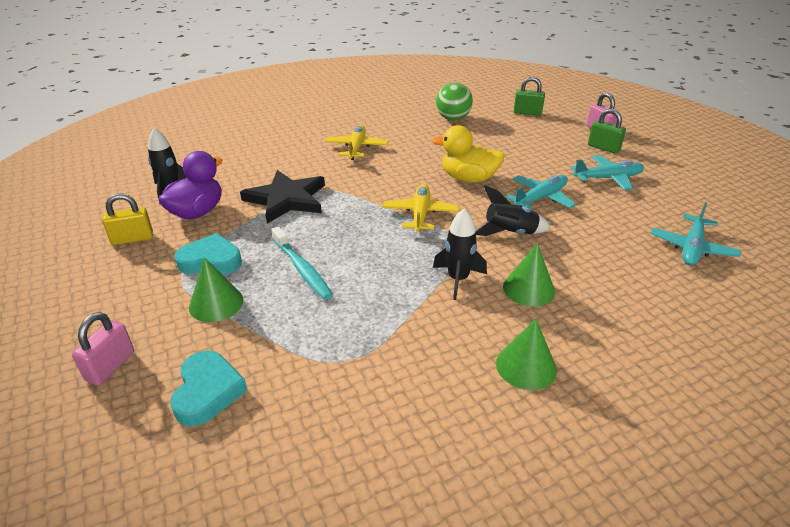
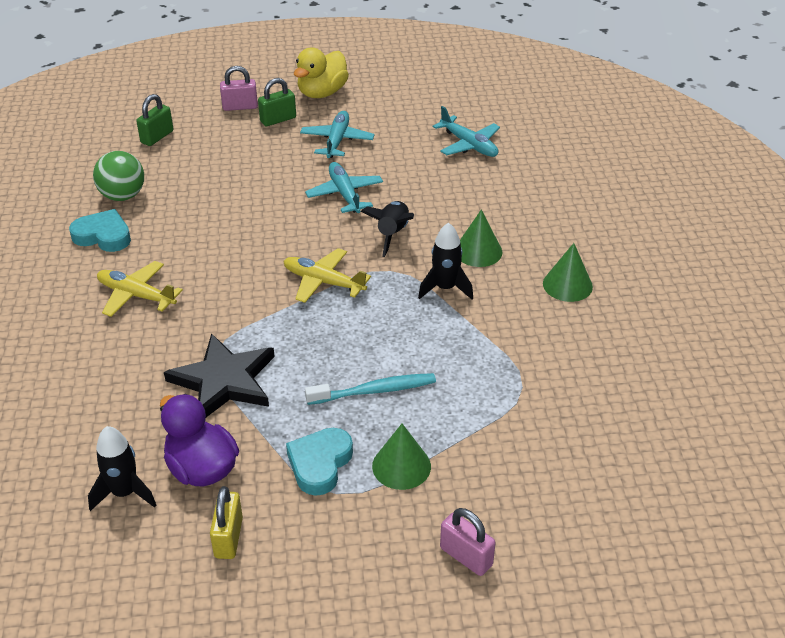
camera: 70 degrees left, 5 degrees up
(207, 391) = (527, 483): turquoise heart -> turquoise heart (103, 236)
(468, 179) = (275, 228): yellow duck -> yellow duck (322, 93)

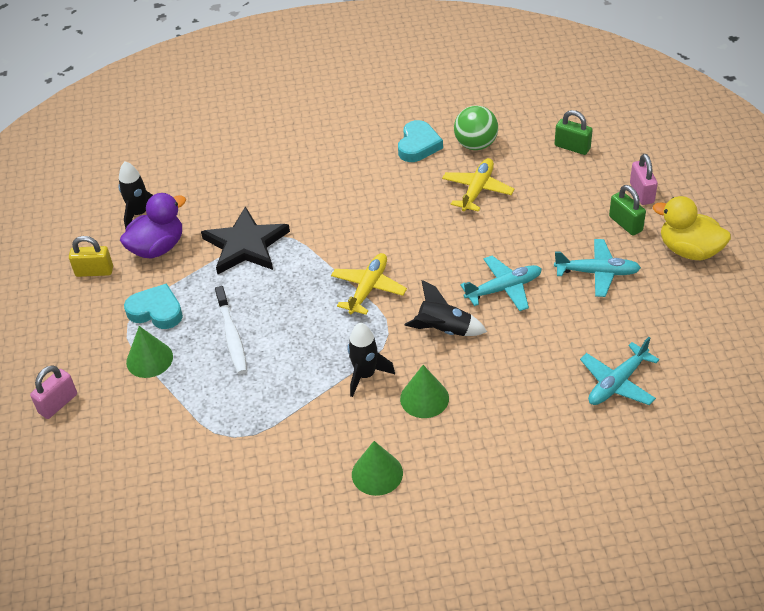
camera: 90 degrees right, 5 degrees up
(136, 295) = (344, 179): yellow plane -> yellow plane (477, 190)
(374, 391) = (232, 336): turquoise toothbrush -> white toothbrush

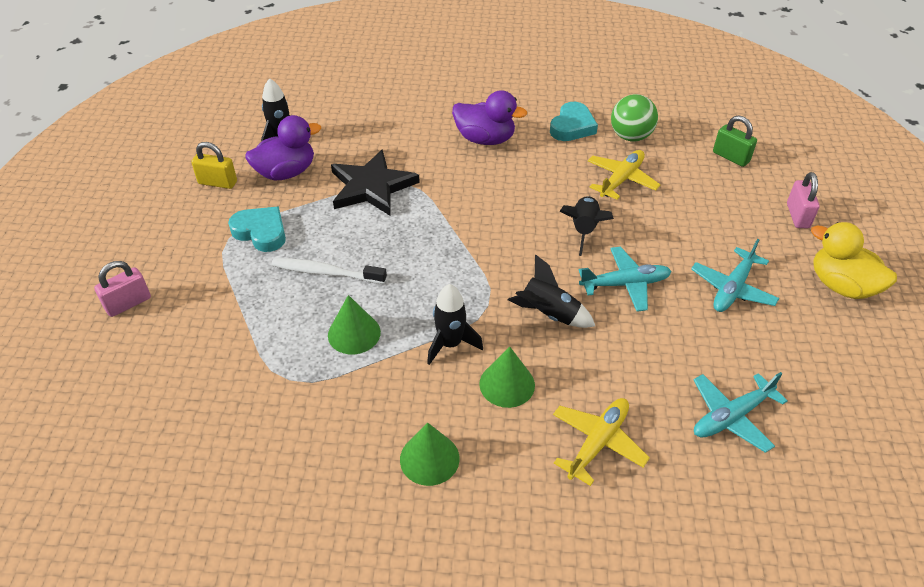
camera: 10 degrees right, 0 degrees up
(149, 359) = (235, 278): green cone -> green cone (354, 333)
(232, 336) = (326, 272): white toothbrush -> white toothbrush turned 105 degrees clockwise
(339, 175) = (485, 139): none -> purple duck
(368, 288) = (481, 254): yellow plane -> yellow plane (598, 443)
(455, 246) = (584, 230): none -> black rocket
(597, 273) = (732, 288): turquoise plane -> turquoise plane turned 105 degrees clockwise
(625, 224) = (774, 243): green padlock -> none

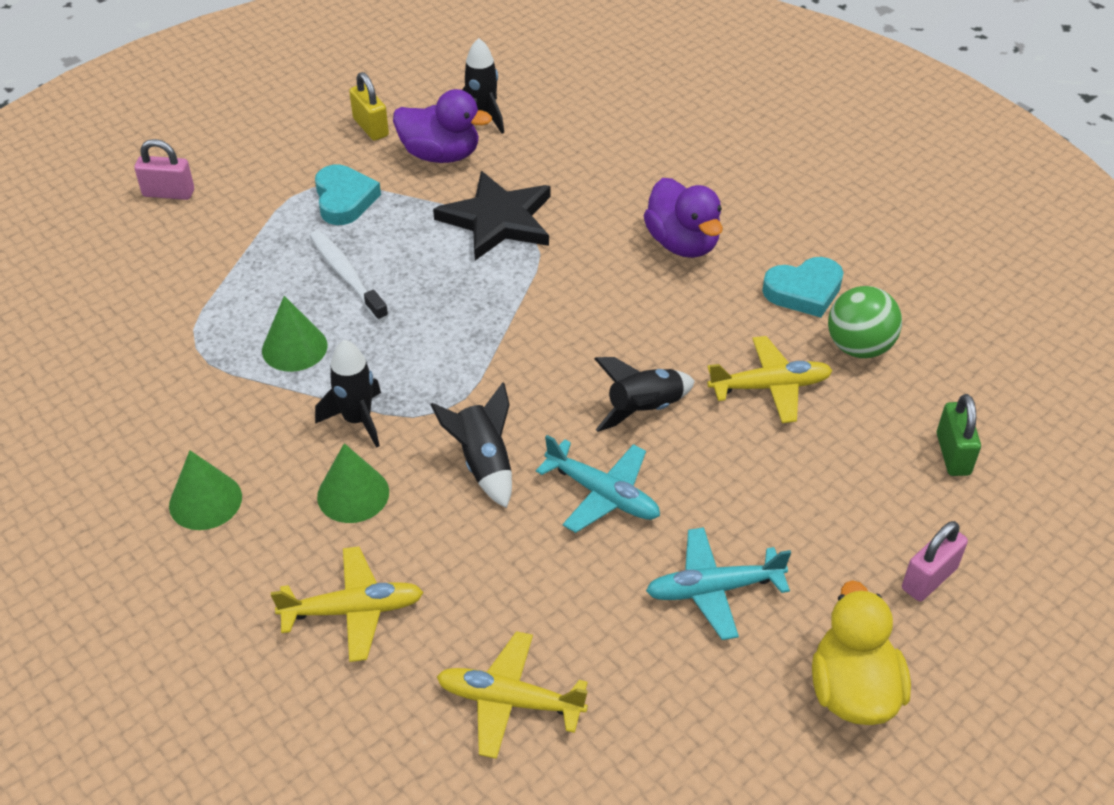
camera: 45 degrees right, 0 degrees up
(731, 417) = (509, 701): turquoise plane -> yellow plane

